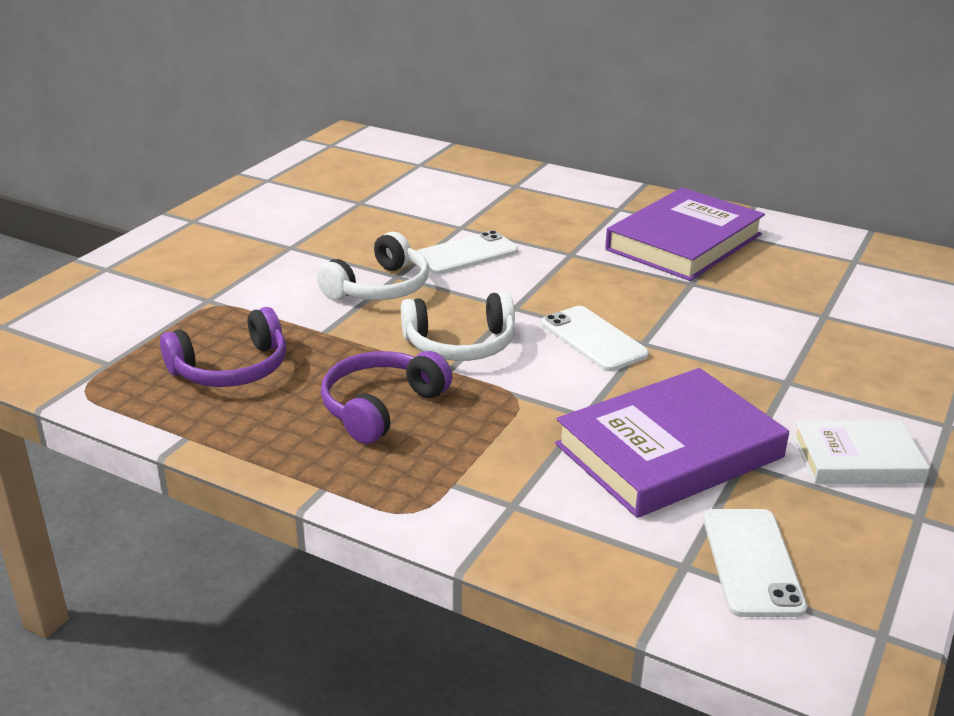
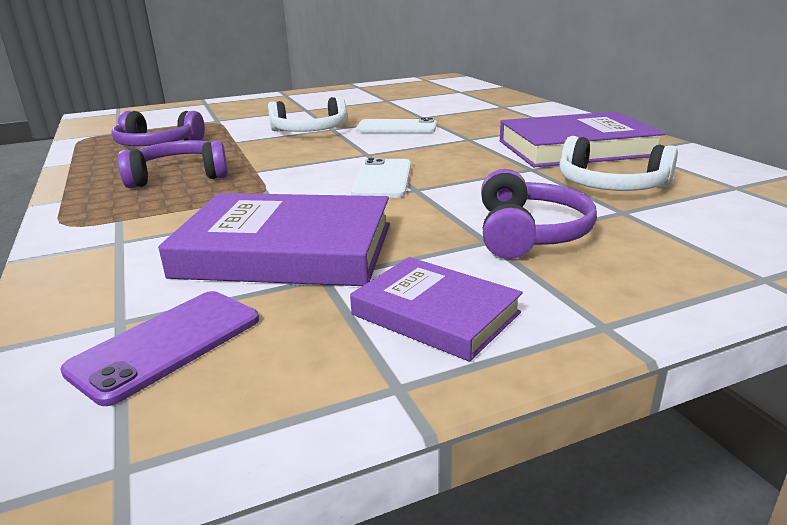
camera: 40 degrees right, 5 degrees down
(460, 344) = (292, 162): white headphones -> white headphones (610, 185)
(752, 562) = (167, 344): white phone -> purple phone
(800, 362) = (529, 233): none -> purple headphones
(857, 459) = (435, 314): white book -> purple book

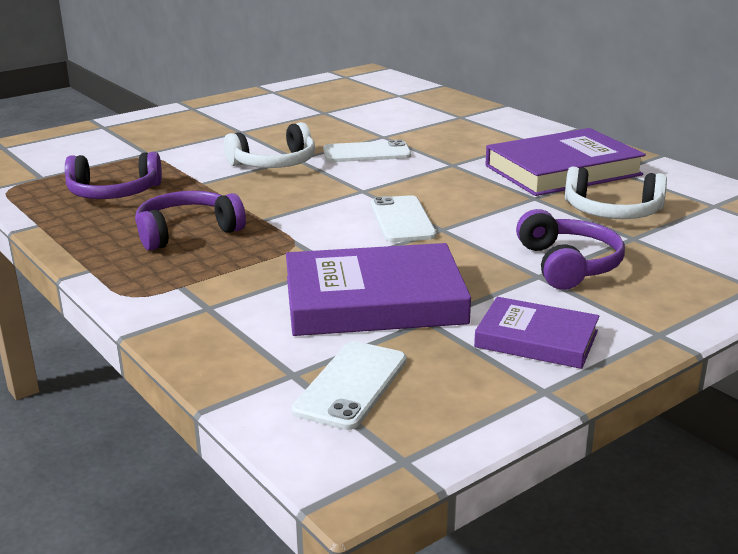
camera: 15 degrees left, 0 degrees up
(167, 344) = (351, 385): purple phone -> white phone

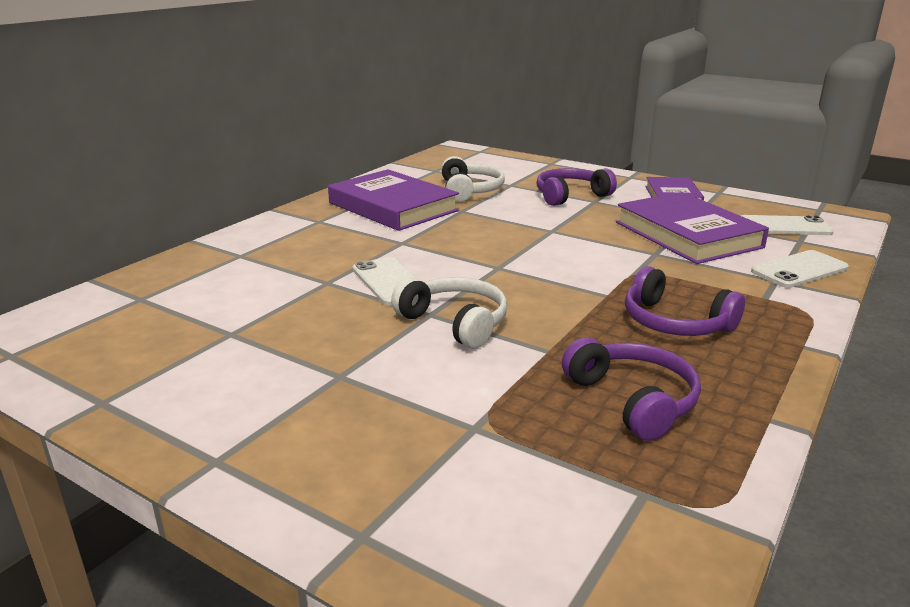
camera: 110 degrees left, 0 degrees up
(402, 220) = (548, 244): white phone -> white phone (799, 270)

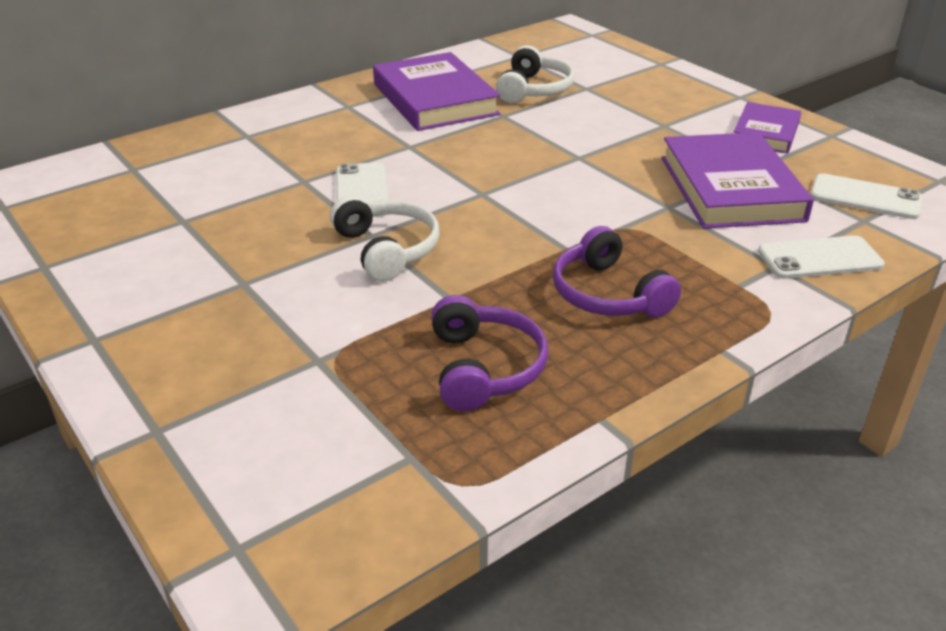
camera: 20 degrees right, 10 degrees up
(570, 196) = (642, 113): purple headphones -> none

